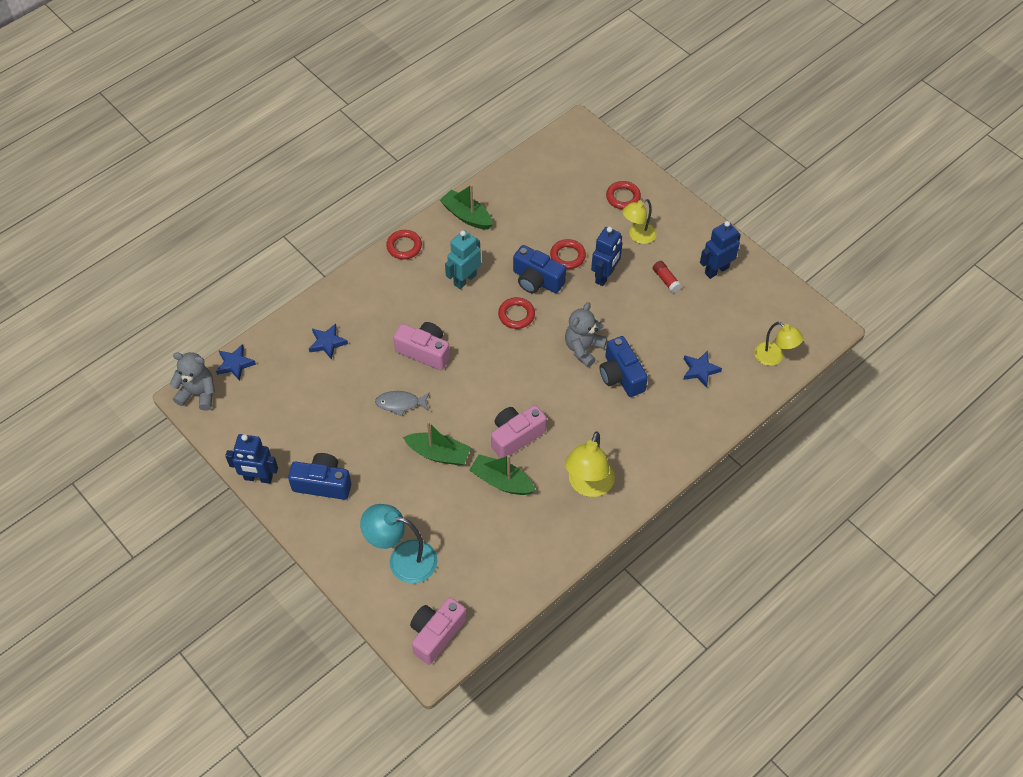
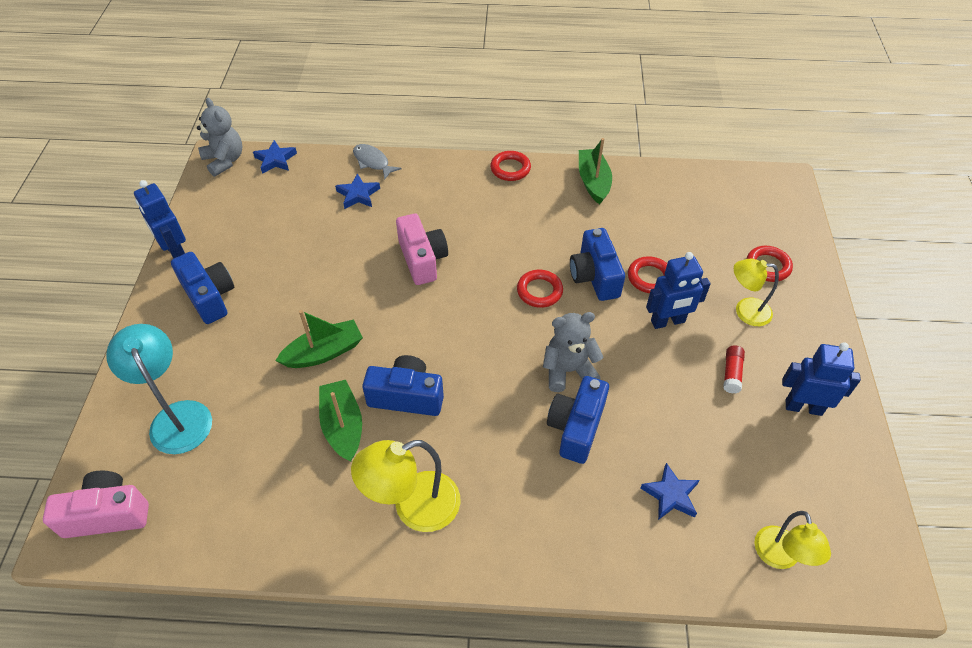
camera: 45 degrees right, 5 degrees down
(400, 403) = (349, 284): grey fish -> grey fish (372, 162)
(438, 454) = (324, 352): green boat -> green boat turned 90 degrees counterclockwise
(465, 279) = (529, 229): turquoise robot -> none
(516, 436) = (406, 396): pink camera -> blue camera

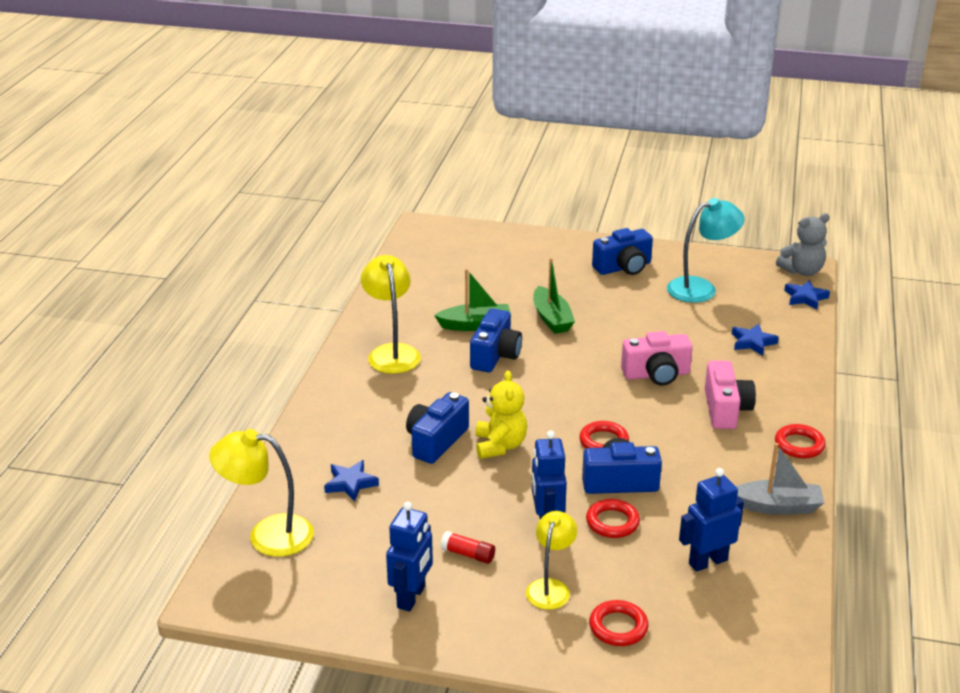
camera: 100 degrees right, 20 degrees down
(107, 514) = (433, 237): pink camera -> pink camera (725, 409)
(175, 252) = (678, 251): blue robot -> blue robot (707, 561)
(177, 416) = (505, 258): turquoise lamp -> turquoise lamp (701, 288)
(372, 162) = (805, 353): grey fish -> none
(568, 370) = (500, 446): grey teddy bear -> yellow teddy bear
(576, 427) = (436, 441): blue camera -> blue camera turned 90 degrees counterclockwise
(593, 182) = (777, 506): green boat -> grey boat
(779, 557) = (267, 534): yellow lamp -> yellow lamp, size x1.51

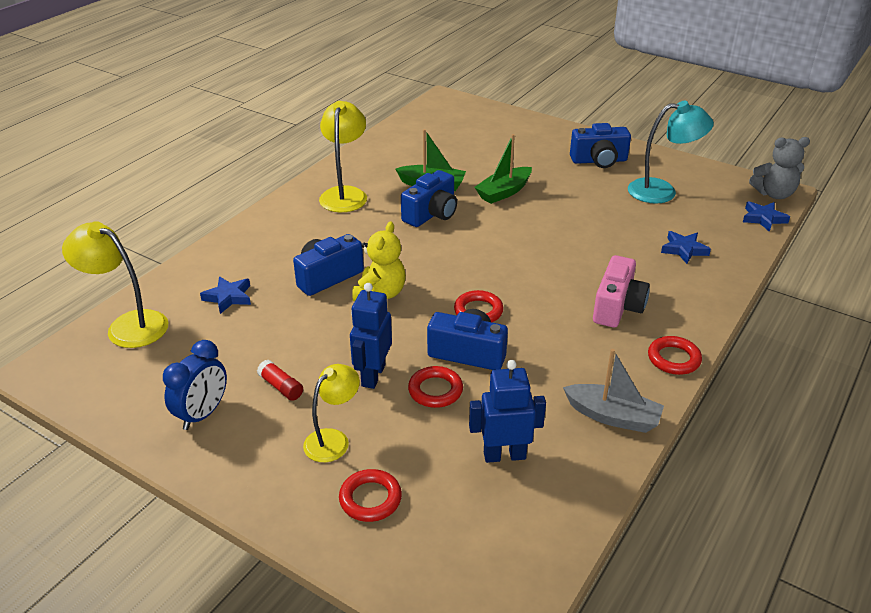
camera: 20 degrees right, 5 degrees up
(411, 597) = (202, 414): blue robot -> blue clock
(552, 318) = (504, 192): green boat -> green boat turned 45 degrees clockwise
(656, 374) = (569, 260): pink camera -> none

